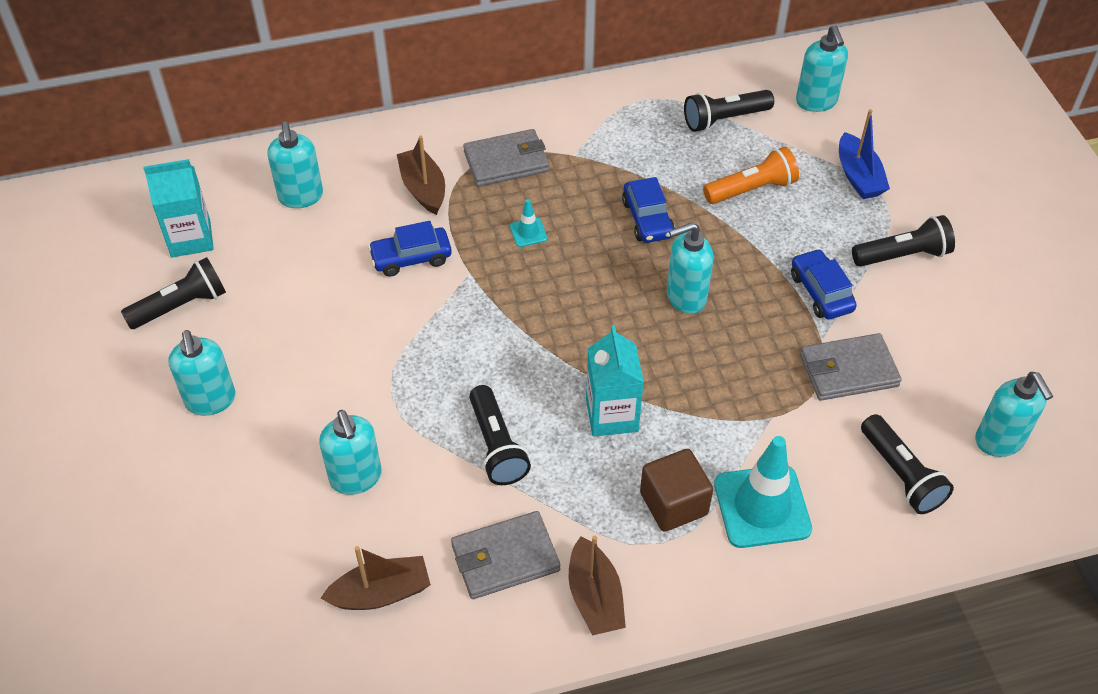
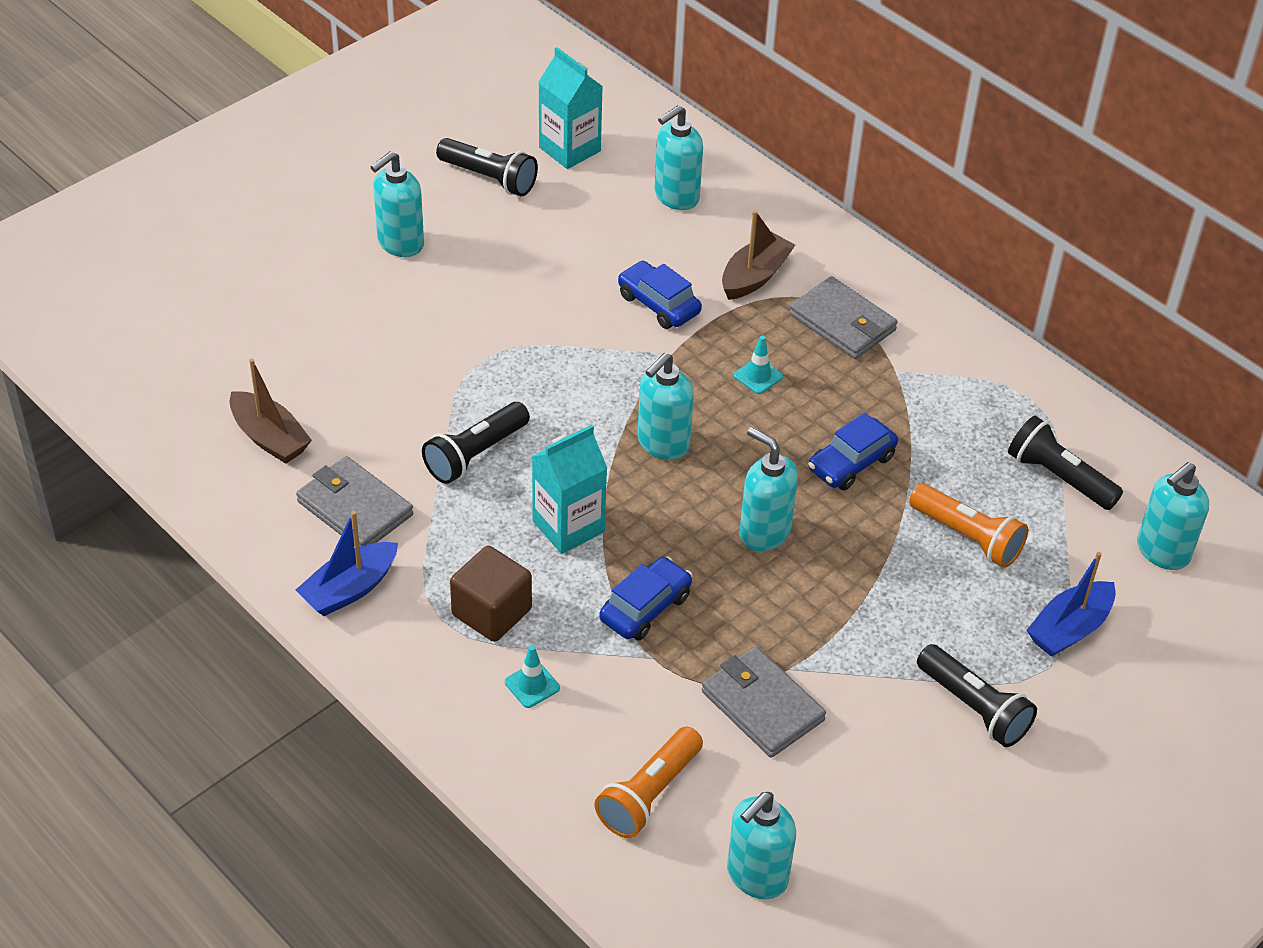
camera: 60 degrees right, 5 degrees down
(356, 478) = (378, 372): turquoise soap dispenser -> turquoise soap dispenser (662, 443)
(595, 597) = (350, 589): brown boat -> blue boat
(762, 506) = (532, 685): turquoise traffic cone -> turquoise traffic cone, size x0.45
(821, 292) = (858, 647): blue car -> blue car (645, 608)
(901, 475) = (649, 795): black flashlight -> orange flashlight

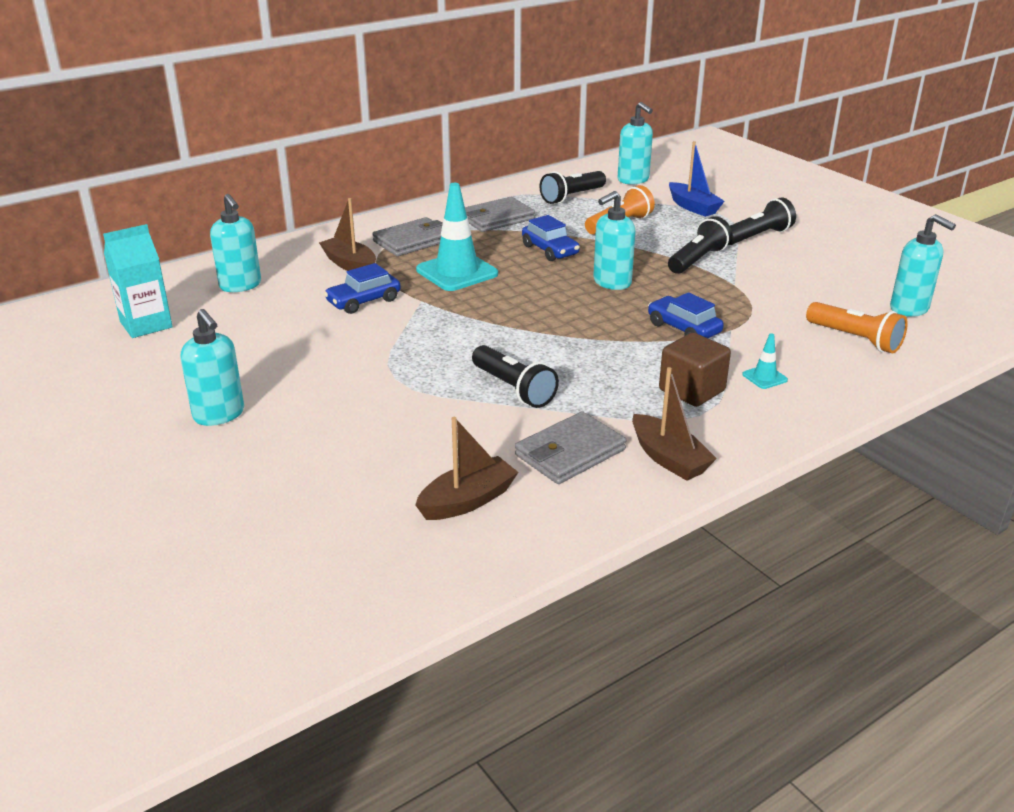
camera: 80 degrees left, 15 degrees down
(350, 589) = (668, 458): blue boat -> brown boat
(489, 178) = (157, 364): black flashlight -> black flashlight (698, 260)
(568, 526) = (600, 353): turquoise carton -> none
(662, 443) = (518, 311): turquoise soap dispenser -> none
(758, 376) = (457, 272): turquoise traffic cone -> turquoise traffic cone, size x2.24
(762, 706) = (768, 296): grey wallet -> grey wallet (496, 218)

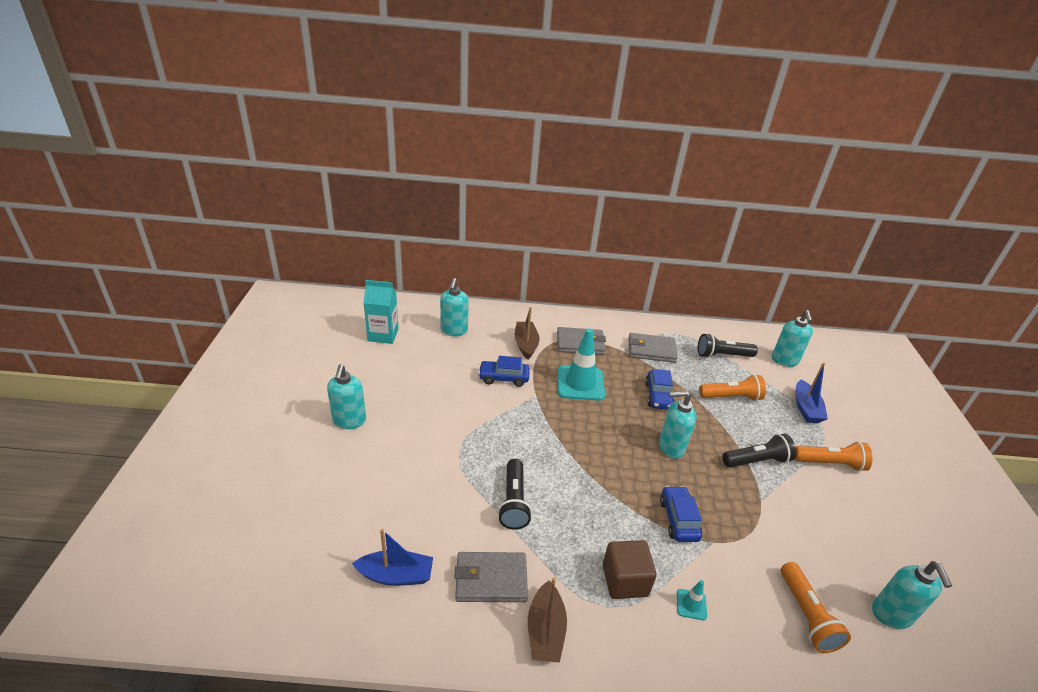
camera: 35 degrees right, 5 degrees up
(467, 501) = (396, 575): brown boat -> blue boat
(757, 236) = (830, 463): black flashlight -> orange flashlight

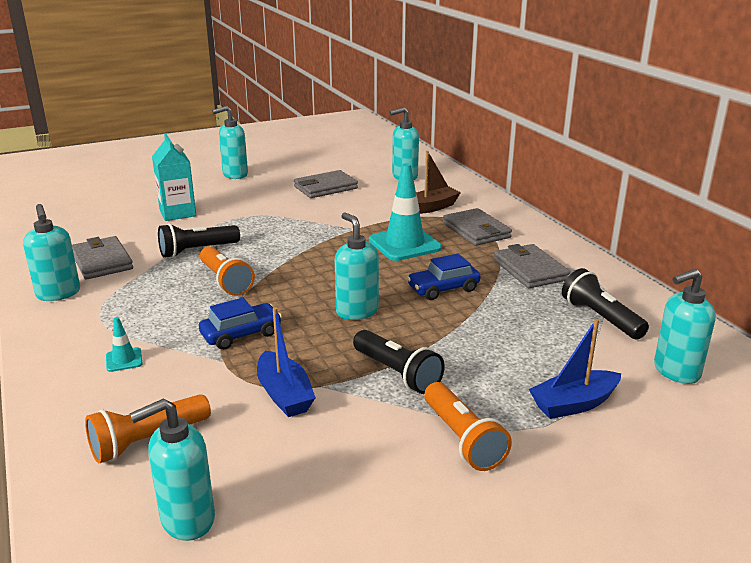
camera: 65 degrees right, 10 degrees down
(383, 335) = (356, 157): turquoise carton -> turquoise carton (177, 213)
(396, 575) = (86, 229): blue boat -> blue boat (284, 394)
(438, 378) = (325, 188): none -> grey wallet
(503, 378) = (363, 210): blue car -> none
(545, 631) = (58, 294): brown boat -> turquoise soap dispenser
(625, 580) = (135, 319): brown cube -> none
(731, 397) = (511, 337): orange flashlight -> orange flashlight (225, 281)

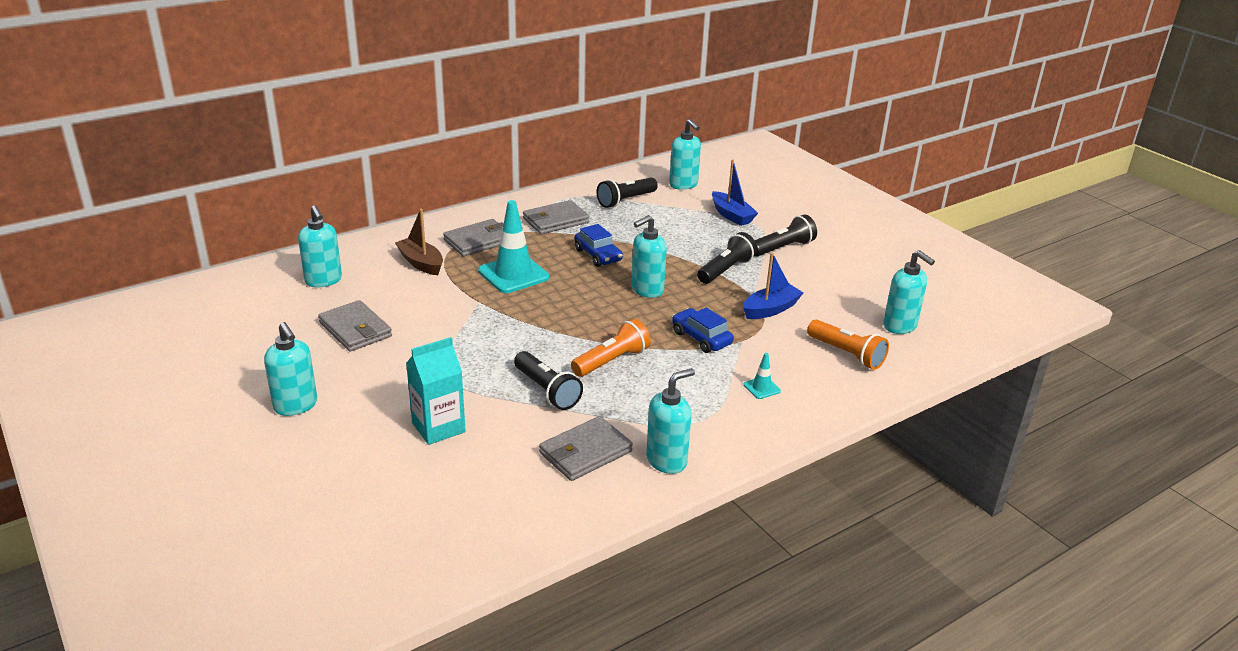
camera: 100 degrees left, 5 degrees up
(462, 439) = (783, 248): orange flashlight -> black flashlight

